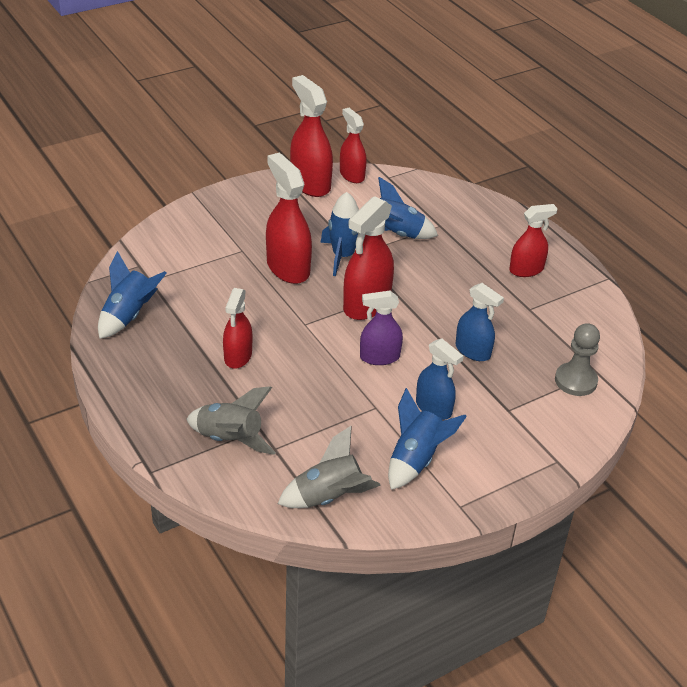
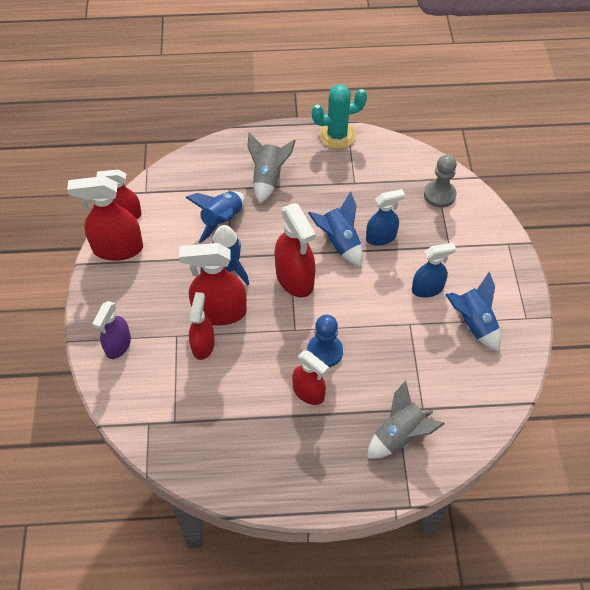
camera: 60 degrees left, 15 degrees up
(129, 316) = (213, 456): blue rocket -> blue rocket (339, 242)
(293, 353) = (324, 351): none -> blue pawn
(329, 497) = (486, 394): grey rocket -> grey rocket (268, 178)
(379, 357) = (358, 297): purple spray bottle -> purple spray bottle (118, 345)
(526, 270) = (312, 163): red spray bottle -> red spray bottle (203, 345)
(582, 276) = (337, 135): none -> turquoise cactus

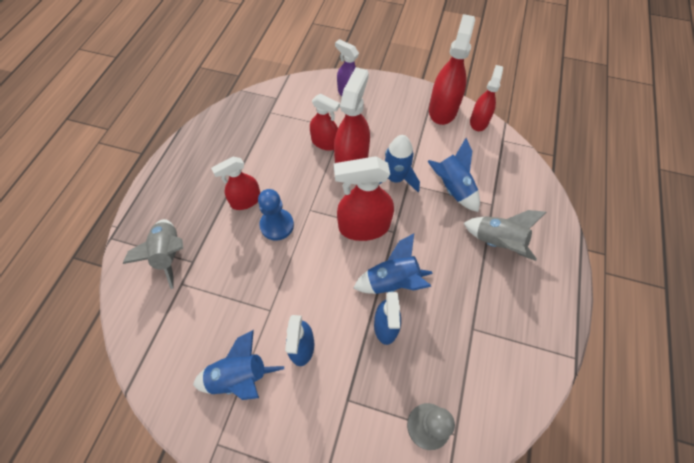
camera: 110 degrees right, 5 degrees up
(337, 135) = (553, 337): turquoise cactus -> none

